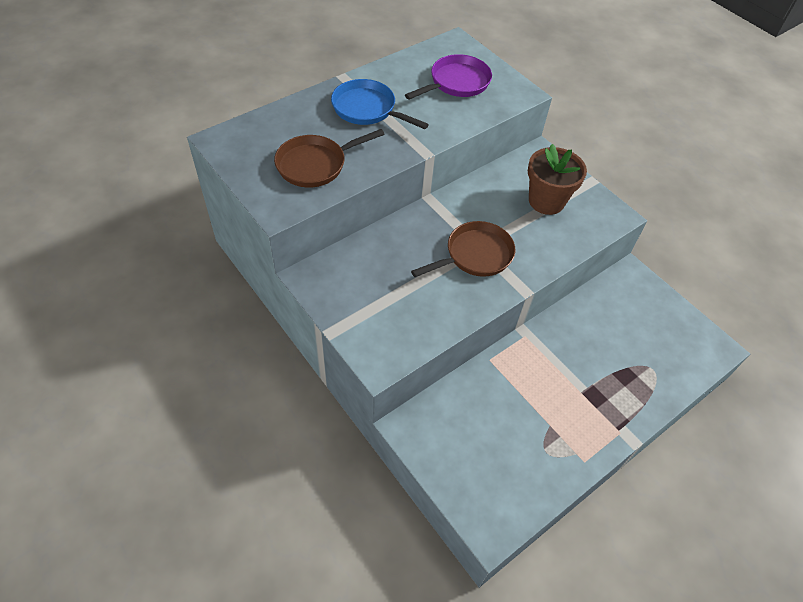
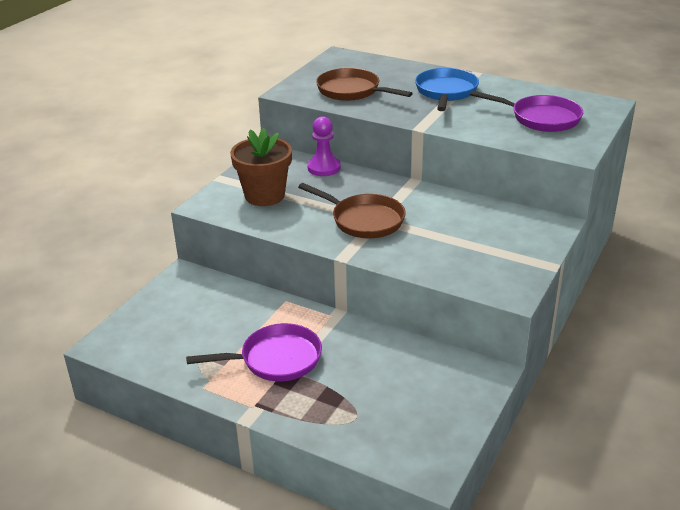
camera: 70 degrees right, 20 degrees down
(365, 246) = (324, 168): none -> purple pawn
(546, 201) = (483, 243): brown flower pot -> brown flower pot (264, 195)
(567, 395) = (276, 359): none -> purple pan

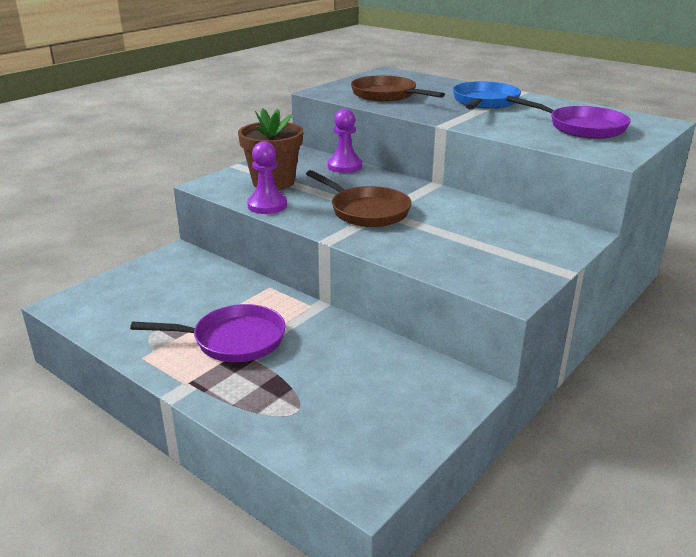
camera: 10 degrees right, 5 degrees down
(271, 224) = (267, 205): none -> purple pawn

